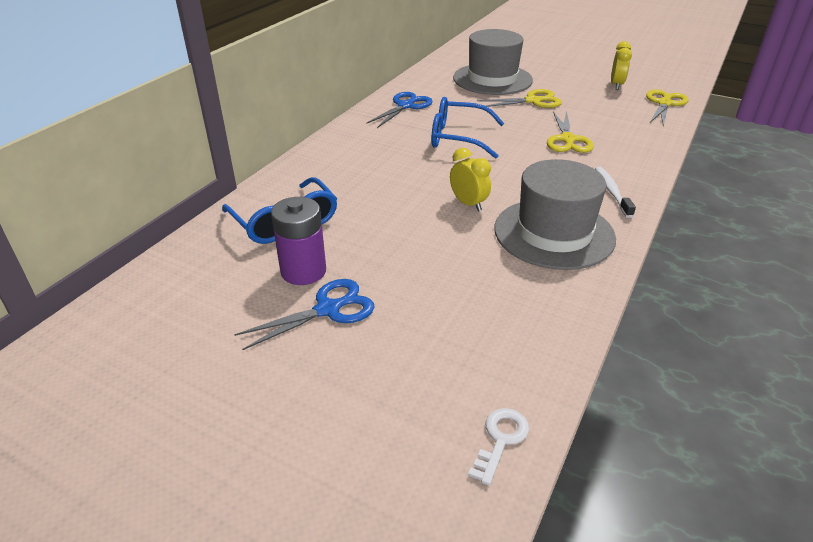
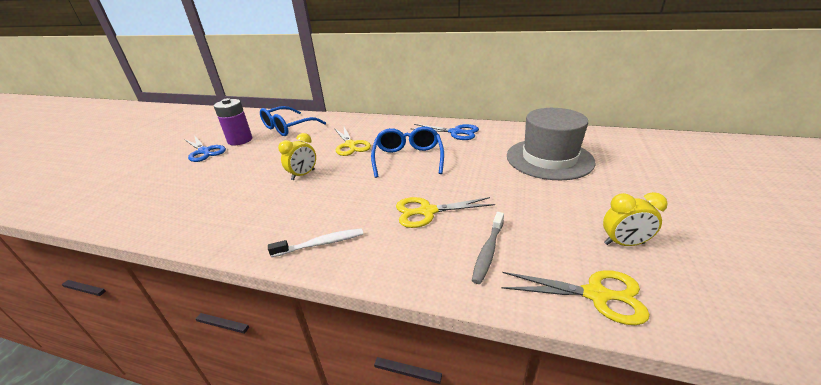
camera: 80 degrees right, 5 degrees down
(500, 440) = (70, 210): white key -> none
(532, 101) = (511, 185): yellow scissors -> yellow scissors (350, 145)
(554, 233) = (255, 214): grey hat -> none
(624, 125) = (488, 251): none -> grey toothbrush

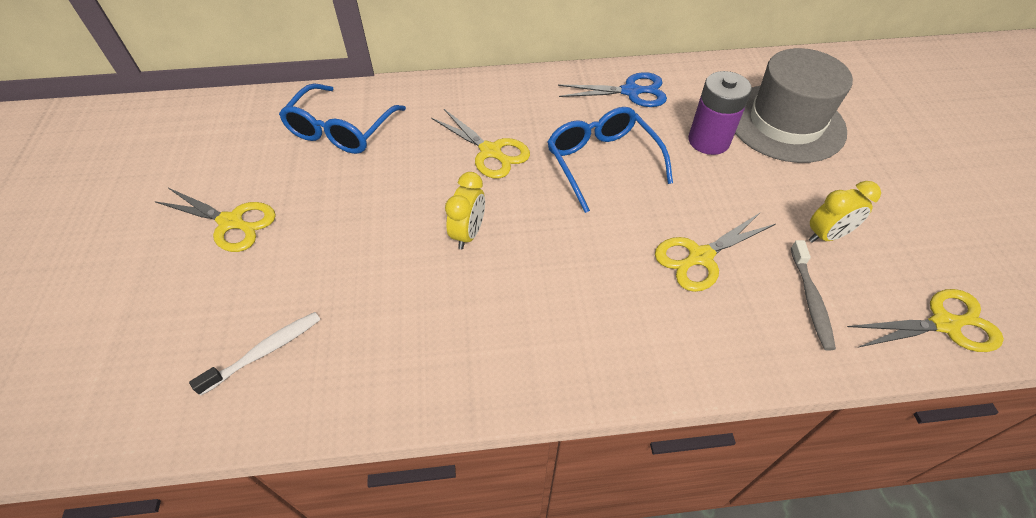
camera: 25 degrees left, 20 degrees up
(204, 151) = (231, 222): blue scissors -> yellow scissors
(240, 140) = (276, 180): purple battery -> purple battery (708, 141)
(321, 244) = (606, 352): white toothbrush -> white toothbrush (265, 351)
(623, 243) = (934, 245): yellow clock -> yellow clock (826, 235)

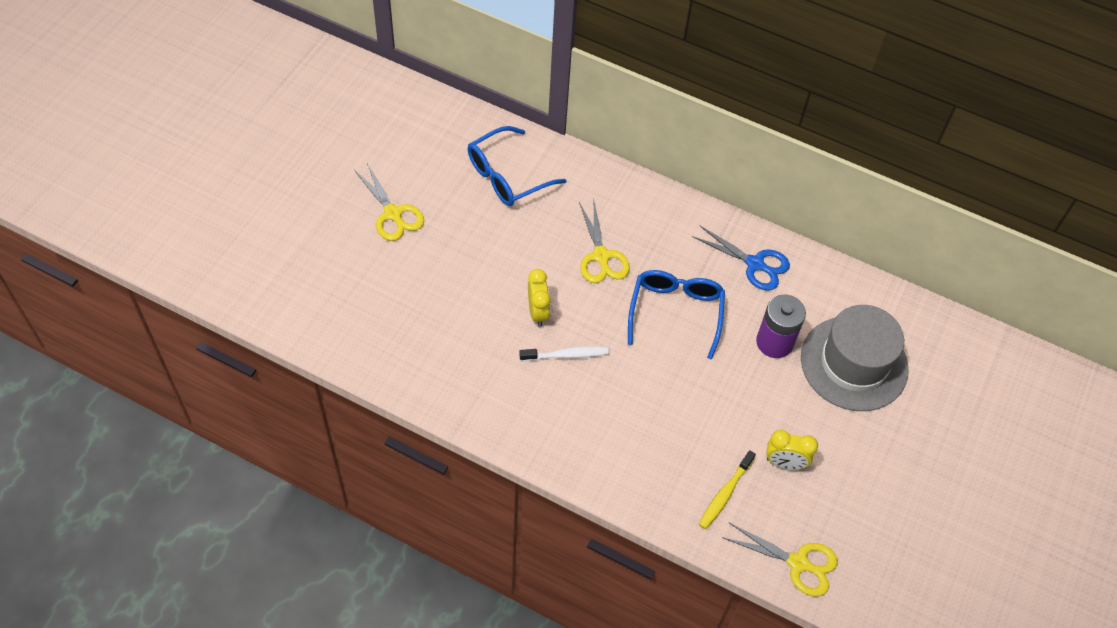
camera: 30 degrees right, 5 degrees up
(265, 351) = (367, 318): white toothbrush -> white toothbrush (567, 355)
(468, 233) = (538, 312): yellow clock -> yellow clock turned 60 degrees counterclockwise
(700, 257) = (679, 422): yellow scissors -> none
(810, 300) = (724, 494): grey toothbrush -> yellow toothbrush

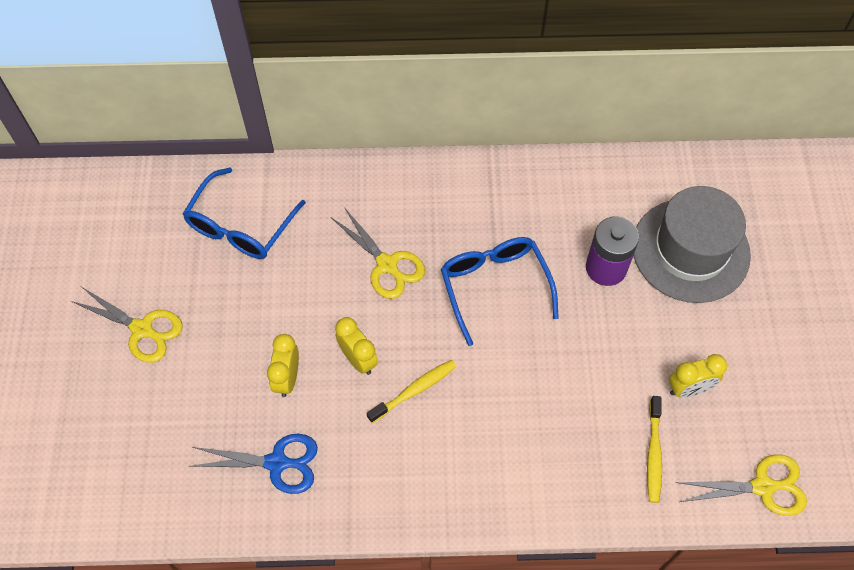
camera: 25 degrees left, 5 degrees up
(477, 299) = (287, 378): none -> yellow clock
(567, 355) = (414, 390): white toothbrush -> yellow toothbrush
(754, 264) = (540, 196): blue scissors -> blue scissors (276, 463)

